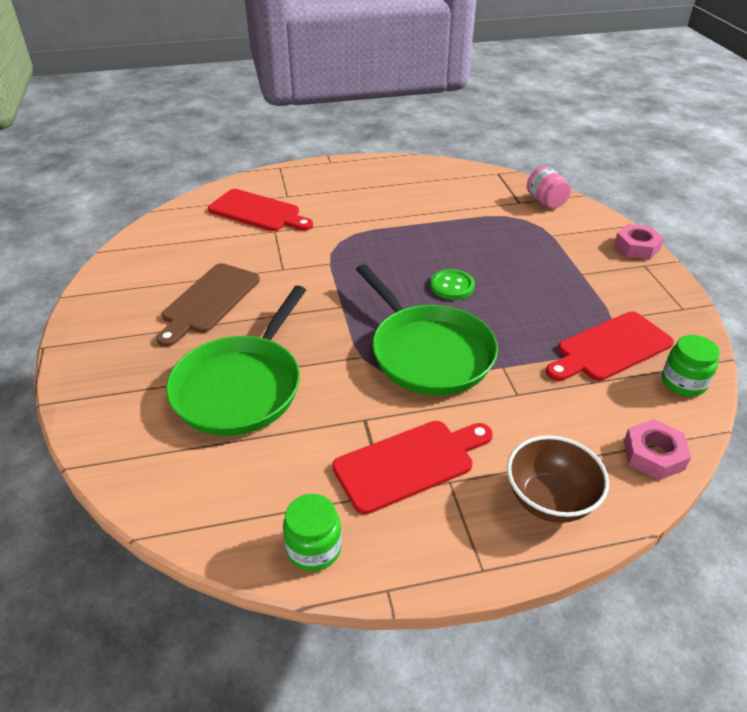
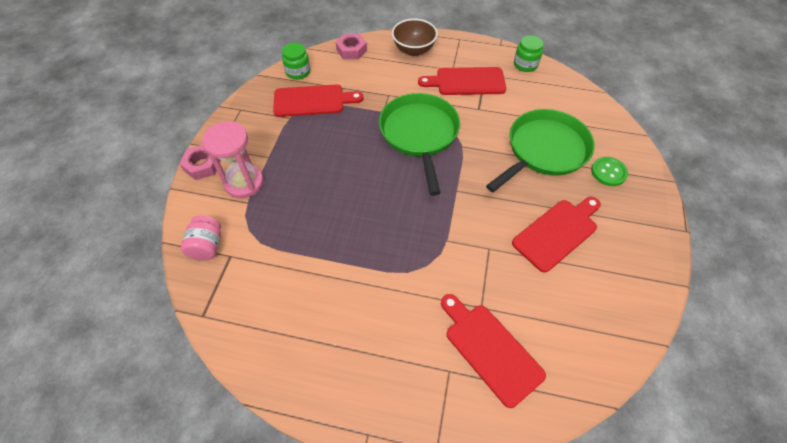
camera: 155 degrees left, 15 degrees up
(209, 301) = (557, 232): brown cutting board -> red cutting board
(452, 286) = (367, 179): green button -> green button (608, 172)
(575, 247) = (244, 183): none -> pink hourglass

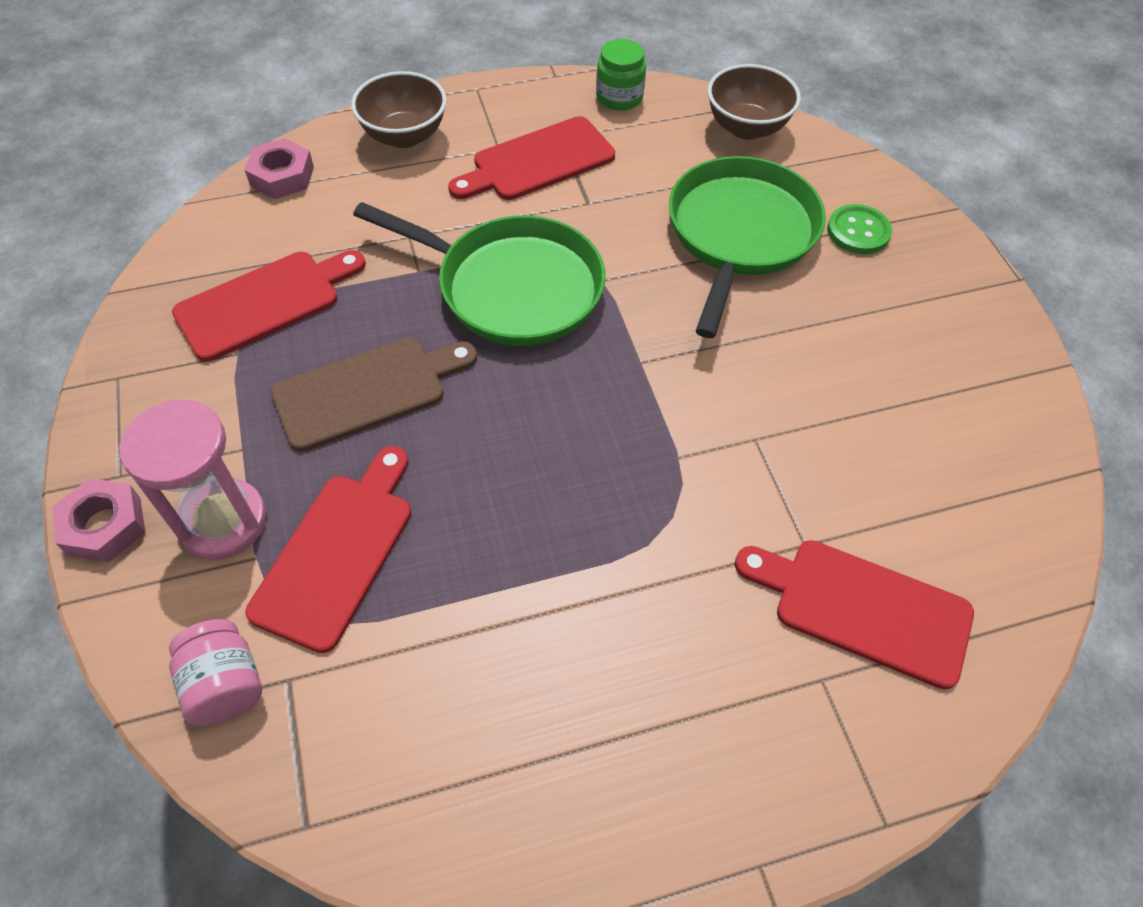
camera: 30 degrees left, 0 degrees up
(298, 72) = (197, 257): green jar -> none
(331, 154) = (367, 390): none -> brown cutting board
(419, 134) = (513, 287): green pan -> green pan turned 150 degrees clockwise
(557, 232) = (844, 363): red cutting board -> red cutting board (337, 552)
(581, 100) = (746, 127): none -> brown bowl

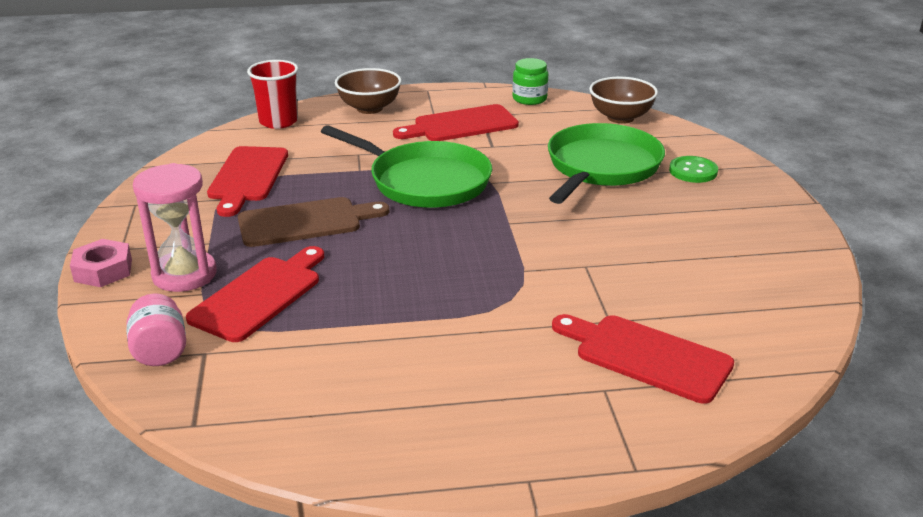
camera: 10 degrees right, 25 degrees down
(265, 302) = (247, 177): red cutting board -> red cutting board turned 120 degrees clockwise
(282, 176) = (278, 121): pink nut -> red cup

